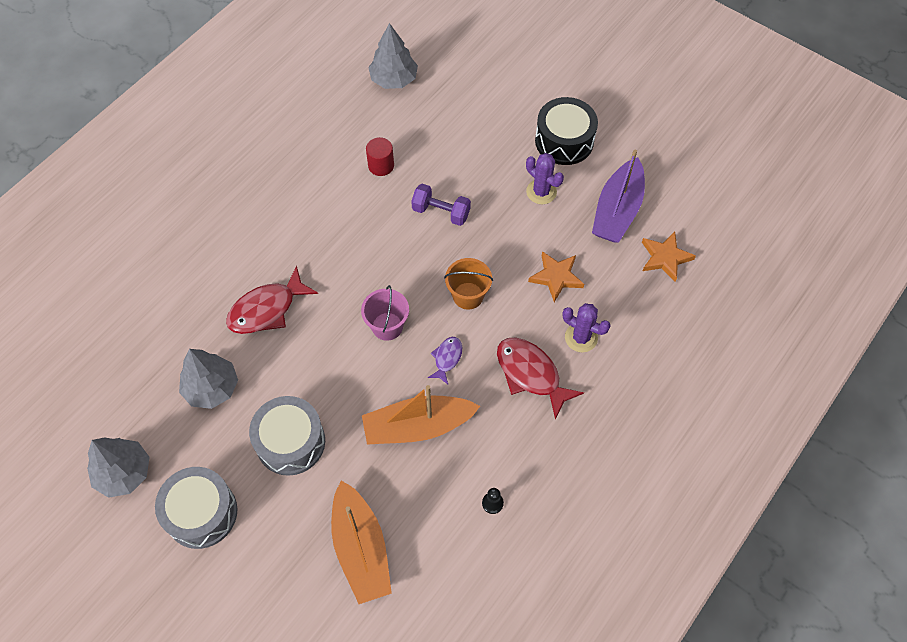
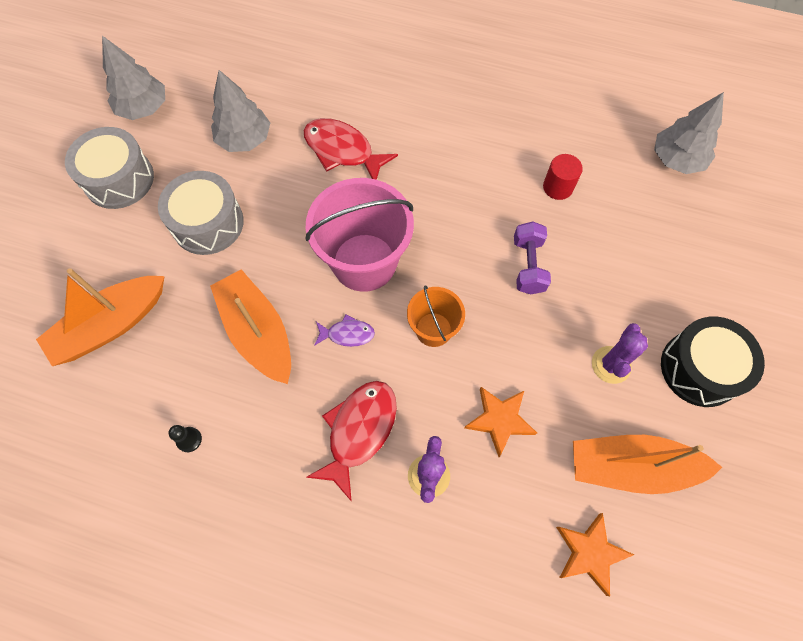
camera: 70 degrees right, 5 degrees up
(387, 326) = (364, 262): pink bucket -> pink bucket, size x1.83
(617, 210) = (631, 467): purple boat -> orange boat

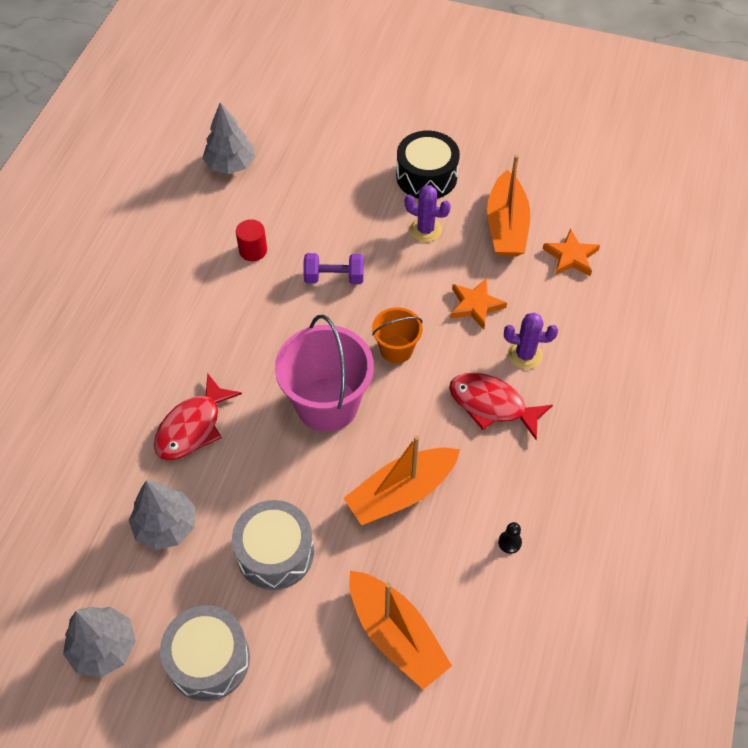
camera: 90 degrees left, 10 degrees down
(347, 334) = (402, 416): purple fish -> none

